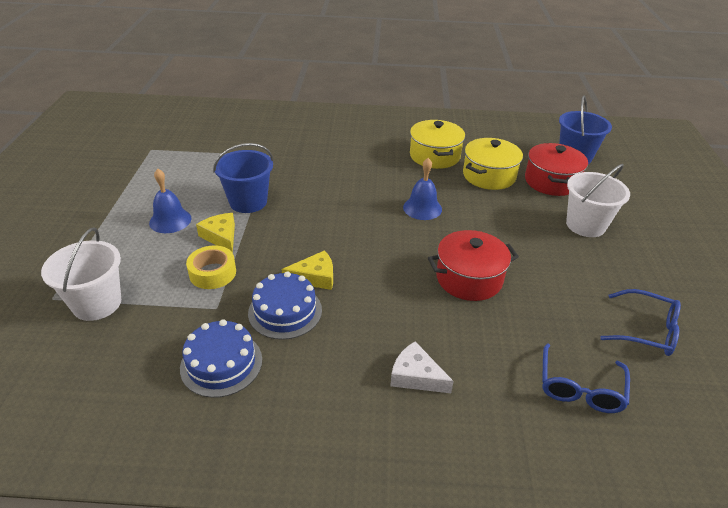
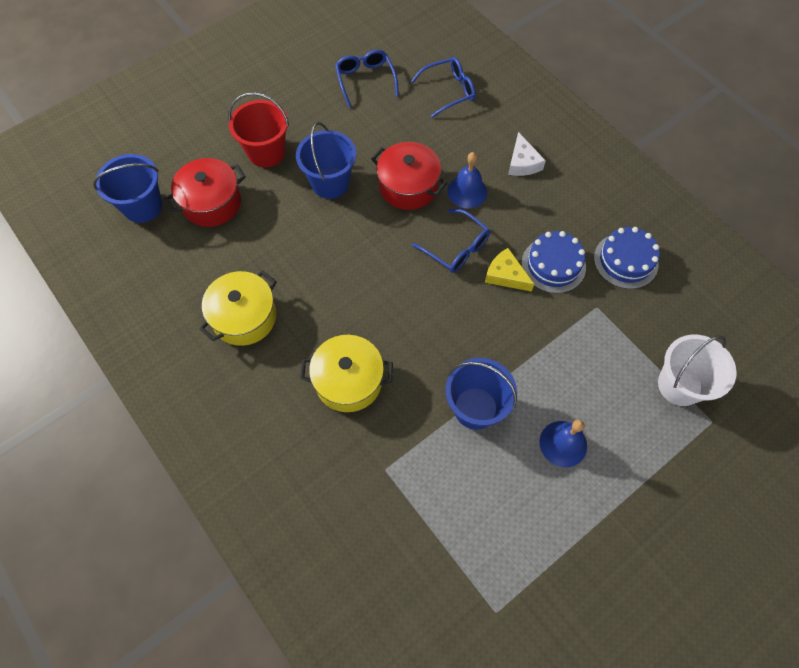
camera: 130 degrees left, 25 degrees up
(212, 273) = (574, 343): yellow tape -> none
(221, 237) = (536, 380): yellow cheese -> none
(374, 267) = (456, 248): none -> blue glasses
(422, 208) = (348, 268): blue bell -> blue bell (467, 191)
(489, 176) = (244, 252): yellow pot -> yellow pot (348, 381)
(518, 240) = (330, 183): none -> blue bucket
(585, 225) = (266, 152): white bucket -> red bucket

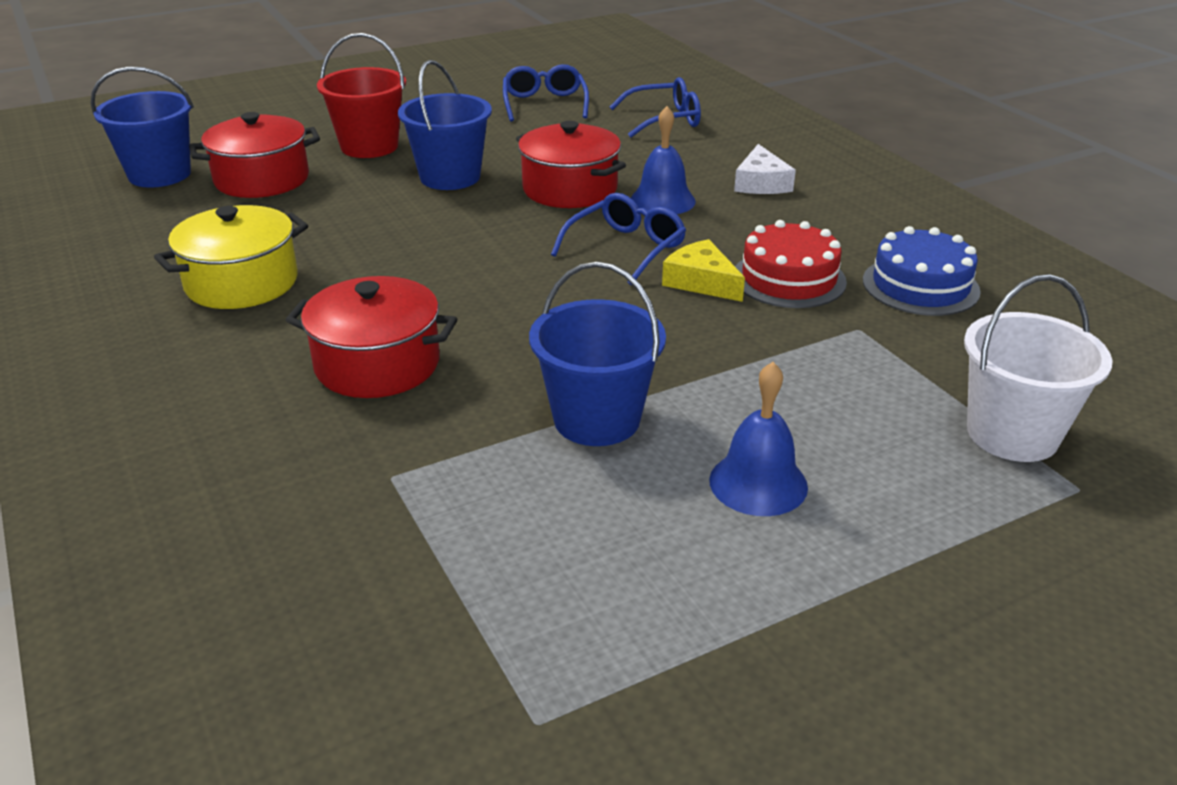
camera: 10 degrees right, 30 degrees down
(348, 381) = (377, 364): yellow pot -> red pot
(456, 248) = (626, 248): blue glasses -> blue glasses turned 105 degrees counterclockwise
(553, 265) = (789, 279): blue cake -> red cake

